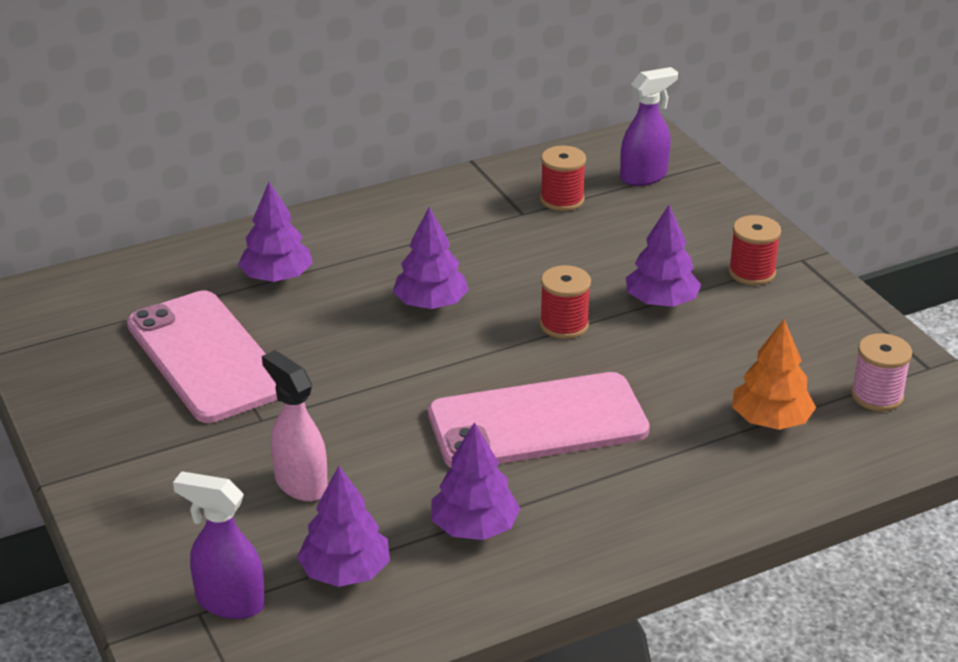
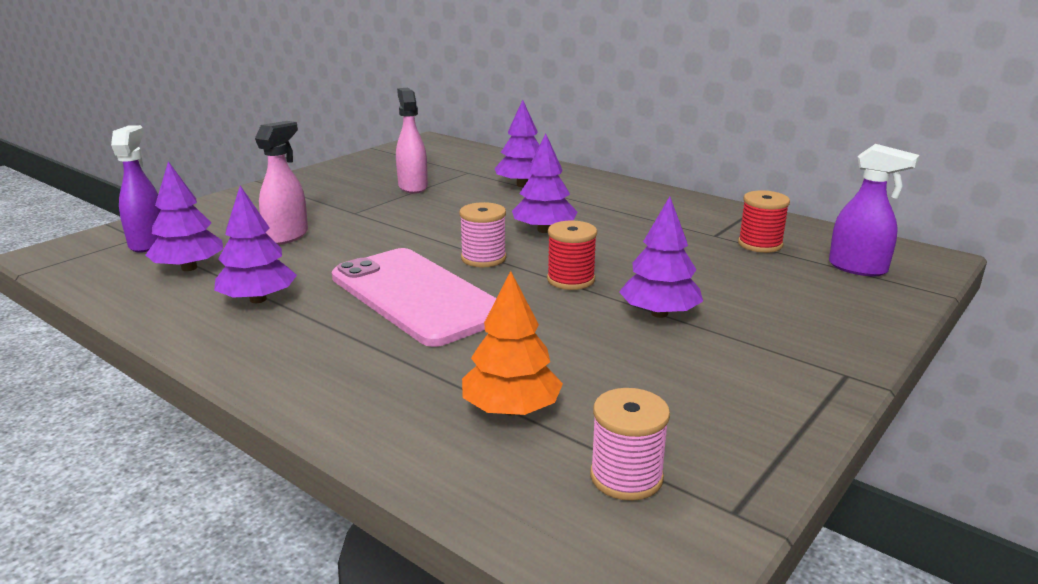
camera: 65 degrees right, 10 degrees down
(206, 357) = (412, 187): pink phone -> pink spray bottle
(476, 361) = (483, 258): none -> pink spool
(752, 272) = (776, 349): red spool -> none

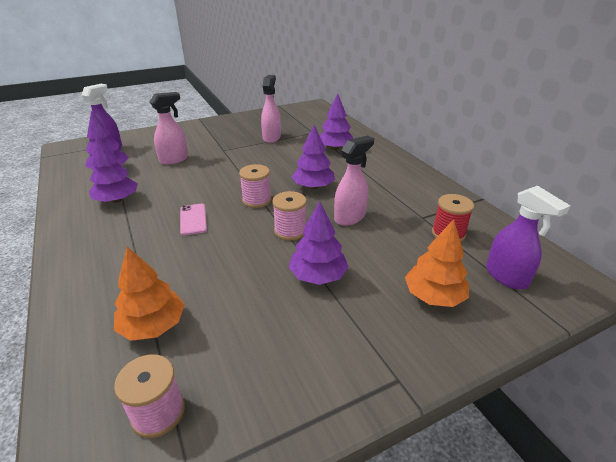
camera: 25 degrees right, 10 degrees up
(417, 296) = (193, 219): pink phone -> pink phone, size x0.41
(570, 280) = (290, 231): red spool -> pink spool
(630, 252) = (350, 217): none -> pink spray bottle
(805, 301) = (434, 296): none -> orange tree

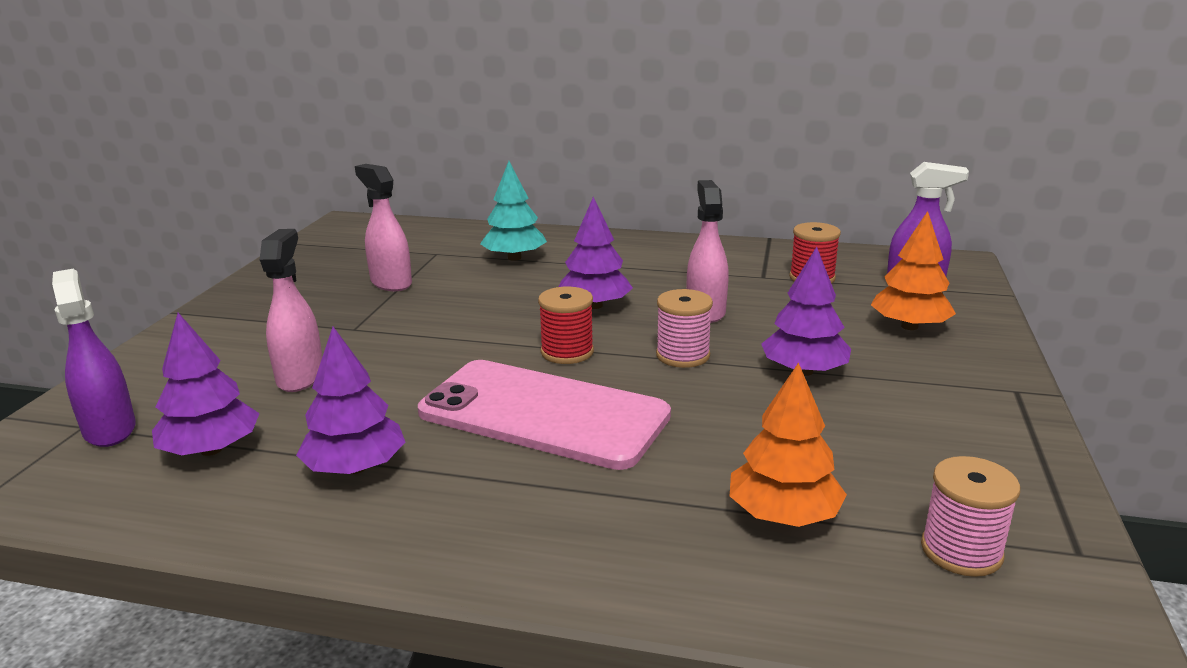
camera: 50 degrees left, 10 degrees down
(193, 219) = (543, 414): pink phone -> pink phone, size x2.43
(256, 200) = (567, 352): pink spool -> red spool
(335, 148) = (514, 258): purple tree -> turquoise tree

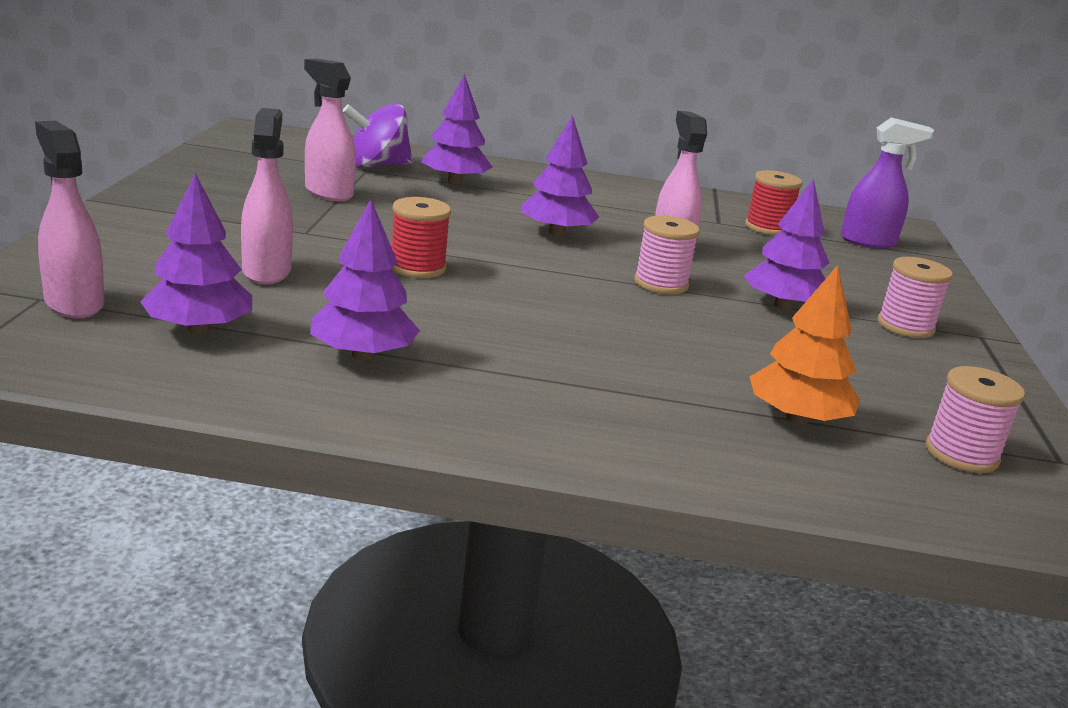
camera: 10 degrees left, 0 degrees up
(110, 429) = (74, 303): purple spray bottle -> pink spray bottle
(447, 247) = (377, 165): none -> purple spinning top
(514, 258) = (454, 182): turquoise tree -> purple tree
(543, 414) = (539, 323): pink phone -> none
(567, 352) = (543, 271): red spool -> red spool (417, 267)
(909, 326) = (872, 277): orange tree -> none
(932, 385) = (905, 326): none -> pink spool

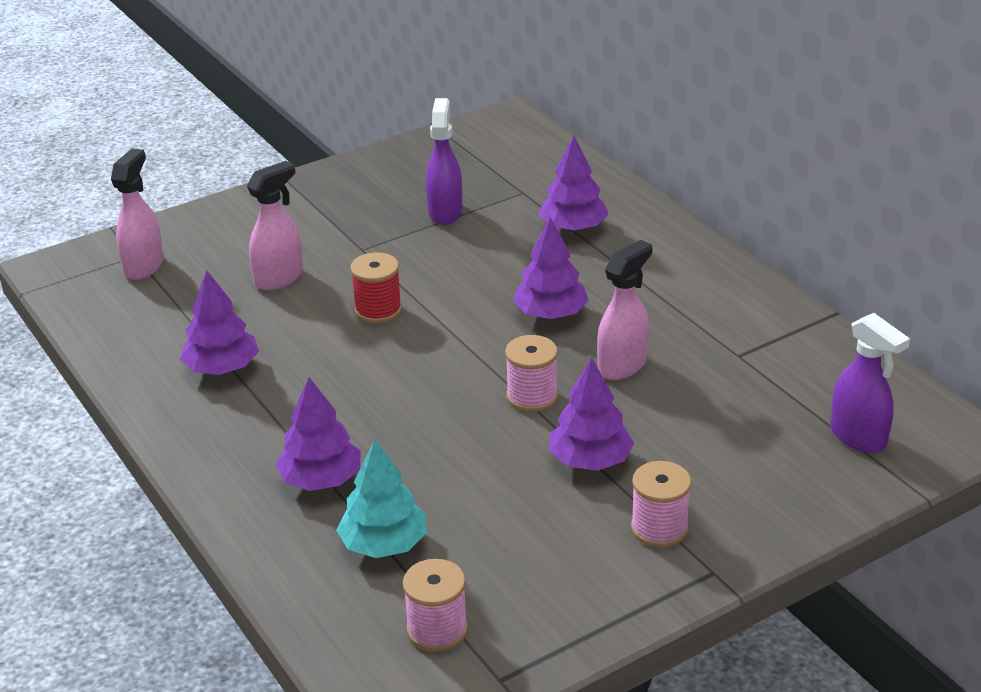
camera: 55 degrees right, 10 degrees up
(199, 329) = (173, 311): purple tree -> purple tree (321, 480)
(328, 193) = (445, 212): pink spray bottle -> purple spray bottle
(377, 165) = (541, 189): purple spinning top -> none
(767, 227) = (778, 379): red spool -> none
(797, 418) = (384, 544): orange tree -> turquoise tree

